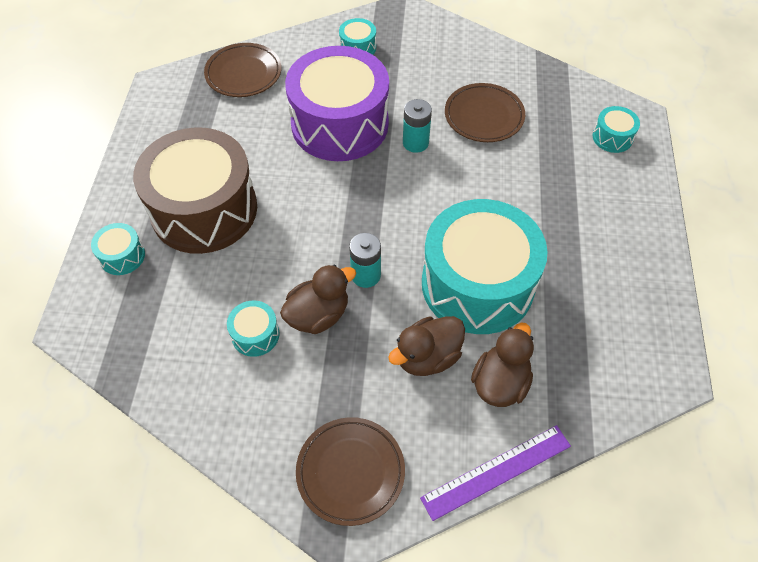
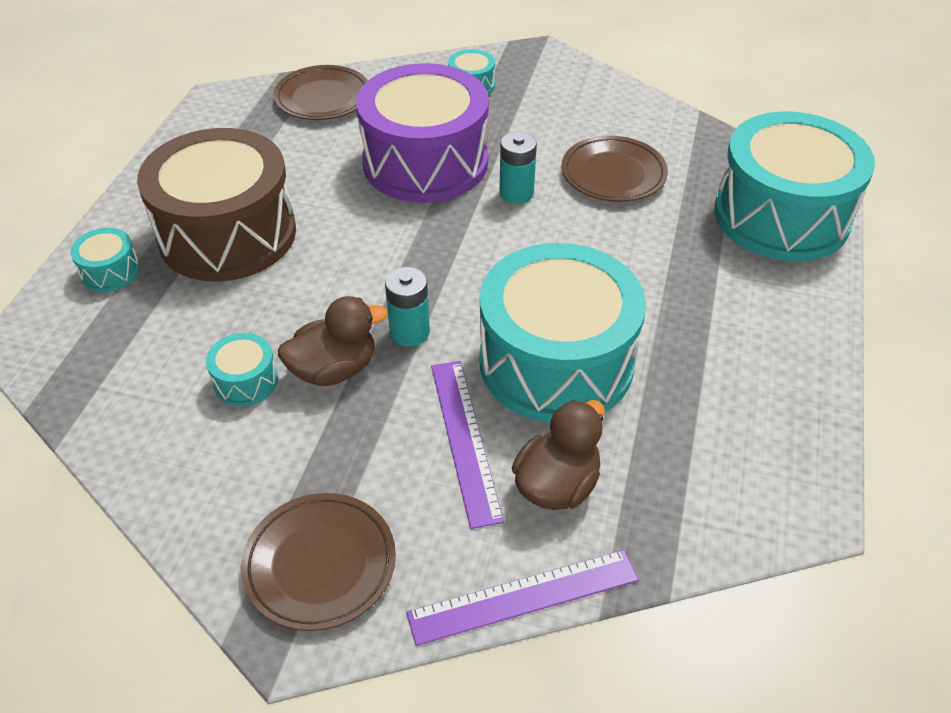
camera: 10 degrees right, 10 degrees down
(427, 357) = (465, 439): brown duck -> purple ruler
(612, 137) = (781, 216): turquoise drum -> turquoise drum, size x2.46

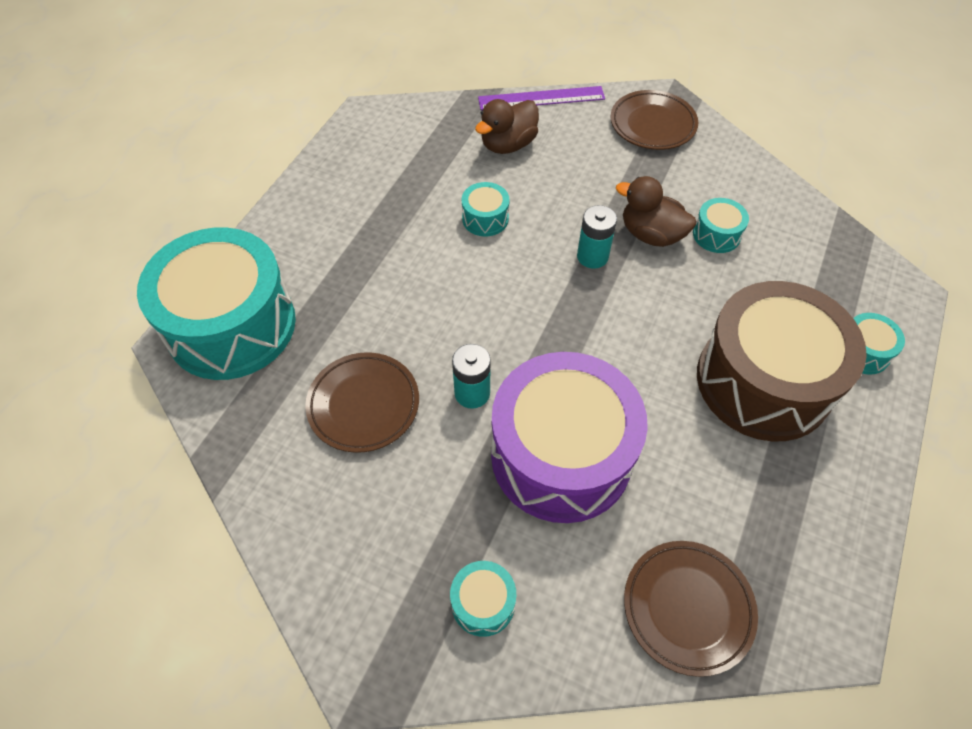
camera: 170 degrees left, 10 degrees up
(334, 370) = (651, 234): brown duck -> brown duck turned 45 degrees clockwise
(465, 439) = (561, 176): purple ruler -> none
(556, 362) = (485, 218): turquoise drum -> turquoise drum, size x0.41

